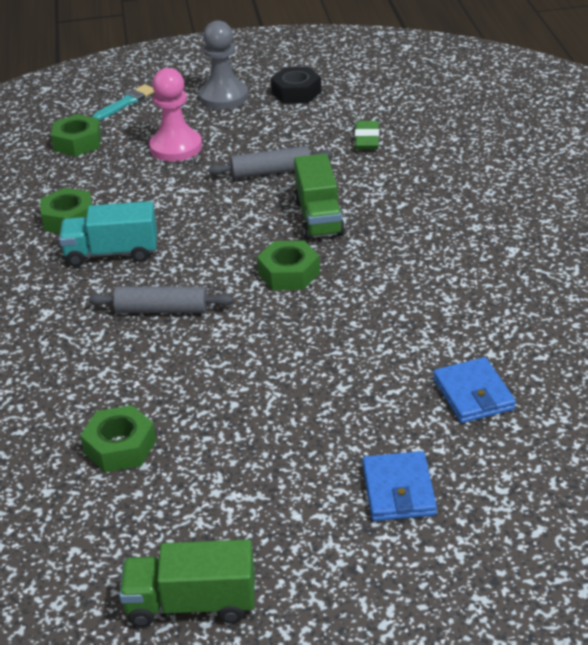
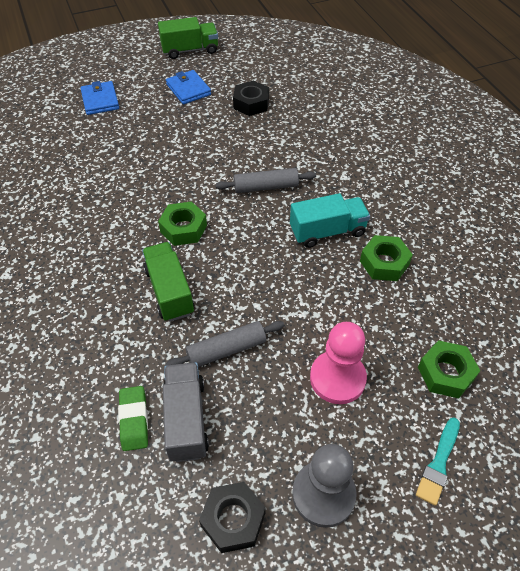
camera: 165 degrees right, 15 degrees up
(120, 447) = (251, 103): green nut -> black nut
(320, 137) = (186, 419): none -> grey truck
(473, 394) = (55, 153): blue wallet -> blue wallet (188, 89)

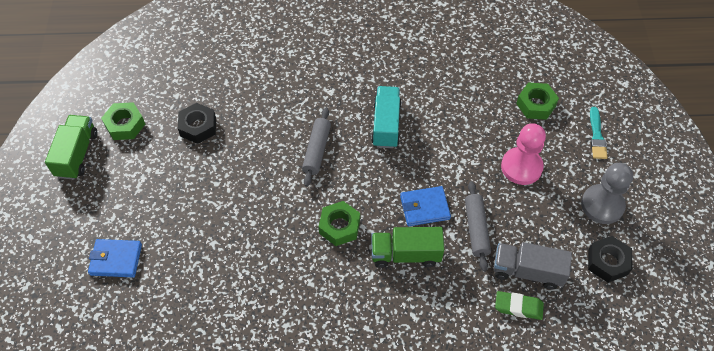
camera: 70 degrees left, 5 degrees up
(188, 89) = (145, 173): blue wallet -> blue wallet (424, 208)
(384, 263) = (432, 101): green nut -> green nut (125, 125)
(438, 463) = (597, 136): turquoise brush -> turquoise brush turned 45 degrees clockwise

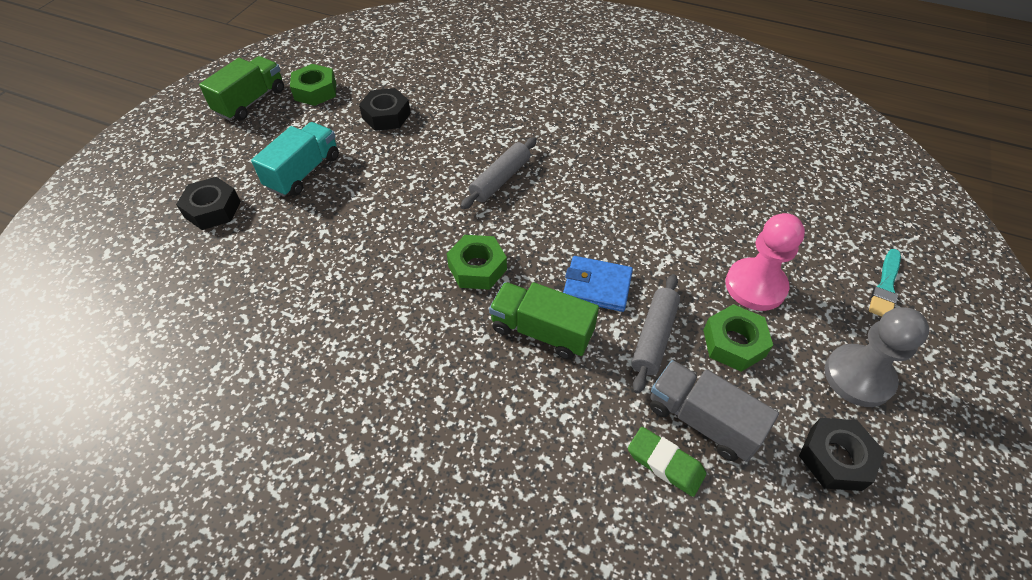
camera: 25 degrees right, 5 degrees down
(116, 260) = (212, 209): blue wallet -> black nut
(386, 125) = (599, 180): turquoise truck -> turquoise truck (304, 172)
(536, 105) = (809, 222): green nut -> green nut (734, 343)

